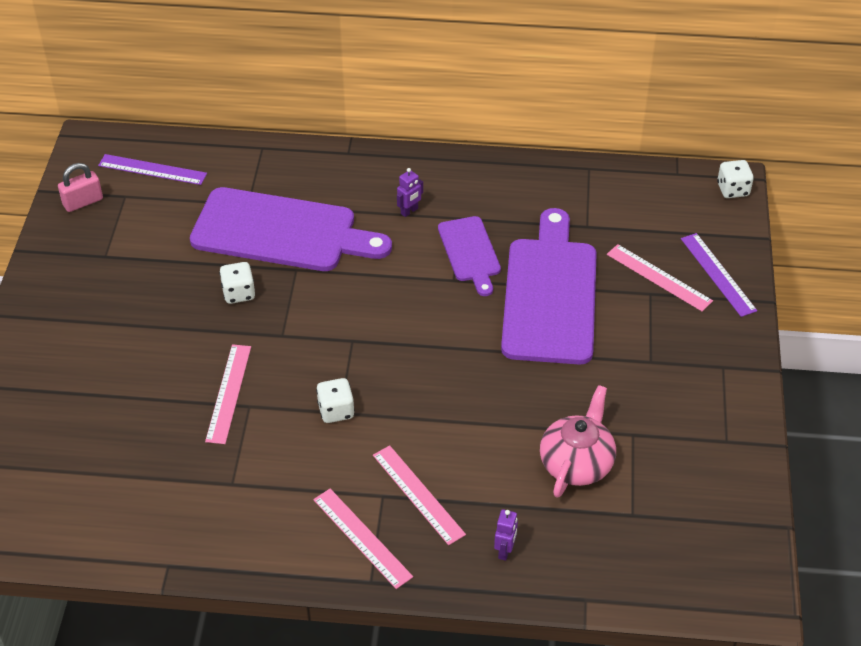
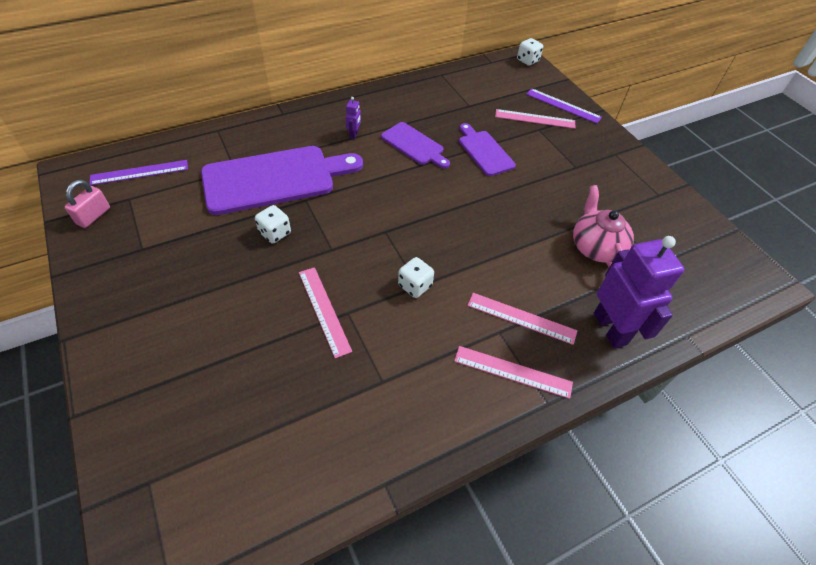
camera: 35 degrees left, 5 degrees up
(505, 551) = (610, 328): purple robot -> purple robot, size x2.43
(550, 294) = (484, 151): purple cutting board -> purple cutting board, size x0.53

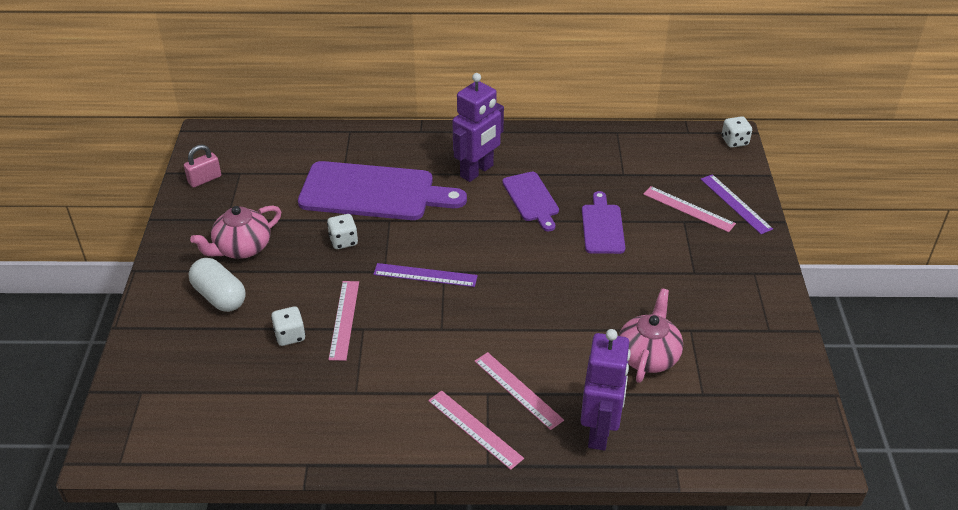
camera: 30 degrees right, 10 degrees down
(139, 172) = (261, 152): purple ruler -> purple ruler (425, 275)
(175, 273) = (242, 248): none -> pink teapot
(180, 334) = (219, 296): none -> white capsule
(354, 134) = (477, 171): purple robot -> purple robot, size x2.43
(415, 286) = (438, 328): white dice -> white dice (290, 336)

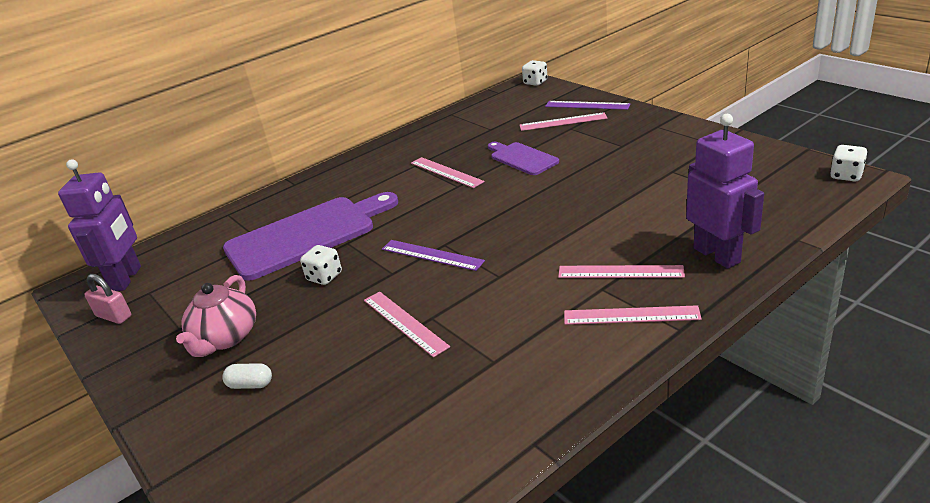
camera: 35 degrees left, 10 degrees down
(204, 179) = (114, 316): pink padlock -> pink padlock turned 75 degrees counterclockwise
(219, 296) = (250, 385): white capsule -> white capsule, size x0.54
(290, 336) = (369, 365): white dice -> white dice (846, 175)
(425, 275) = (432, 255): purple ruler -> purple ruler turned 60 degrees clockwise
(477, 171) = (378, 180): purple robot -> purple robot (126, 279)
(531, 199) = (446, 172): purple cutting board -> pink ruler
(648, 356) = (671, 198): pink teapot -> none

